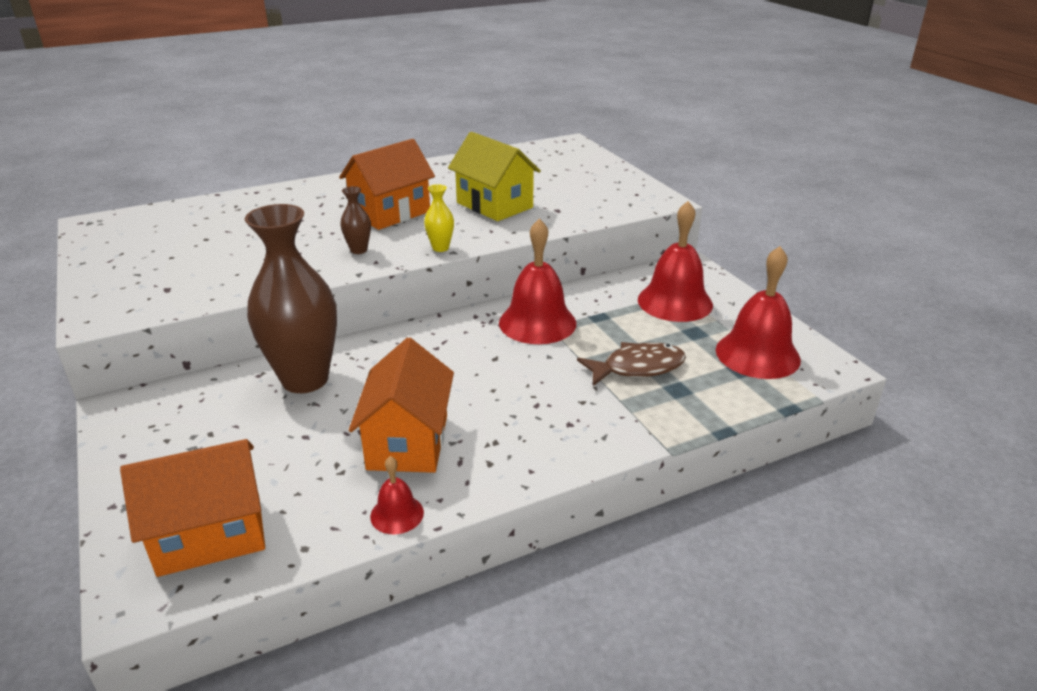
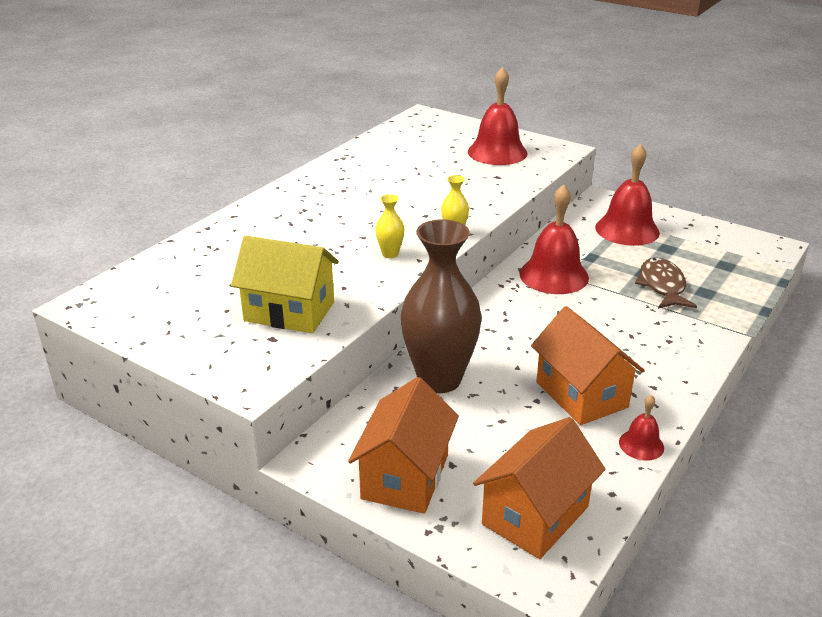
camera: 30 degrees left, 0 degrees up
(359, 250) = (390, 254): brown vase -> yellow vase
(390, 213) = (367, 215): orange house -> orange house (405, 476)
(494, 205) = (443, 185): yellow house -> yellow house (289, 312)
(637, 368) = (662, 286): brown fish -> brown fish turned 45 degrees counterclockwise
(757, 354) = (722, 251): red bell -> red bell (497, 152)

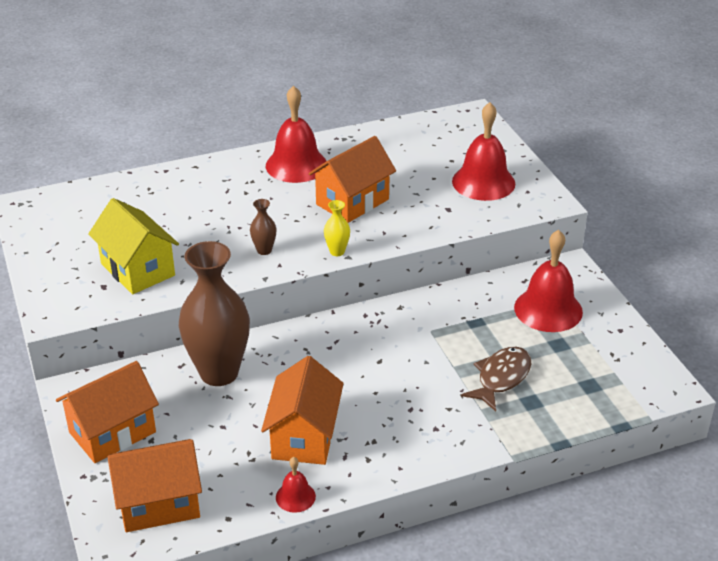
camera: 35 degrees right, 5 degrees up
(390, 254) = (264, 250): yellow vase -> brown vase
(415, 196) = (352, 202): none -> orange house
(554, 275) = (420, 325): red bell -> red bell (296, 165)

